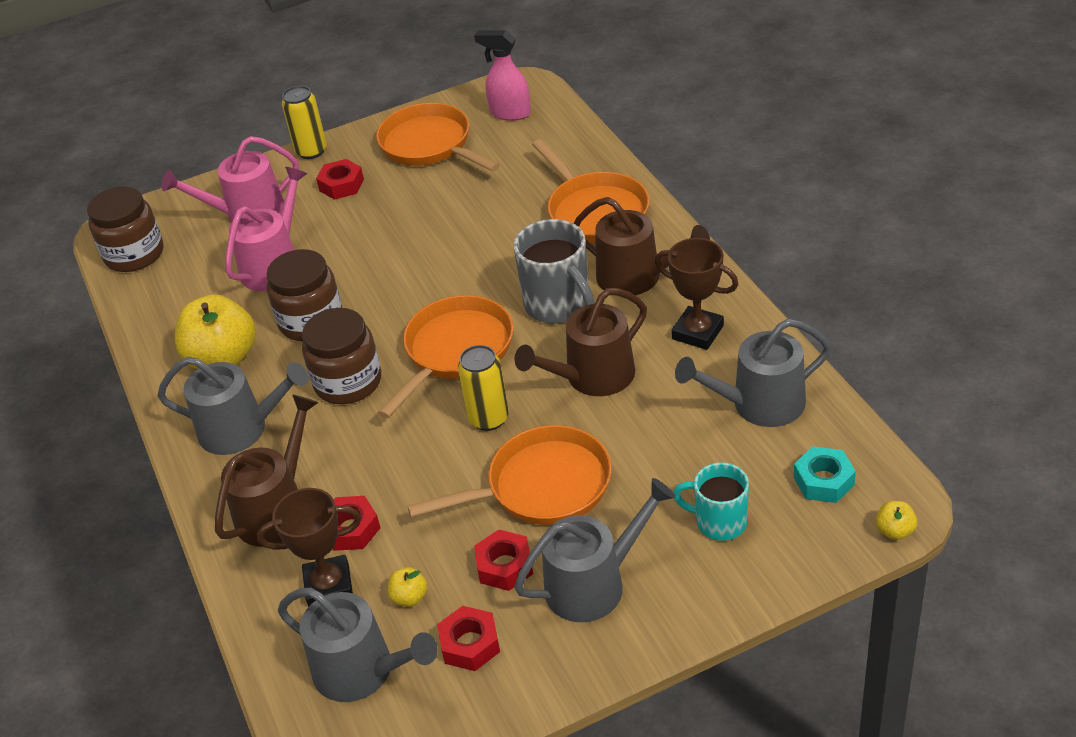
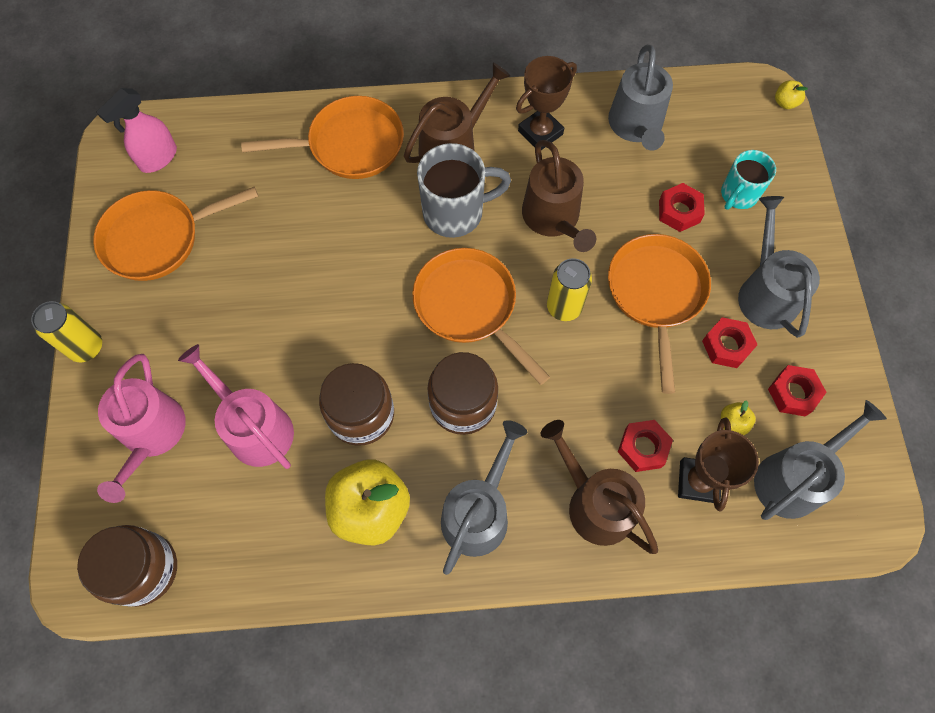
camera: 75 degrees left, 25 degrees up
(341, 185) = (166, 334): red nut -> red nut (679, 211)
(823, 481) = (726, 121): turquoise nut -> none

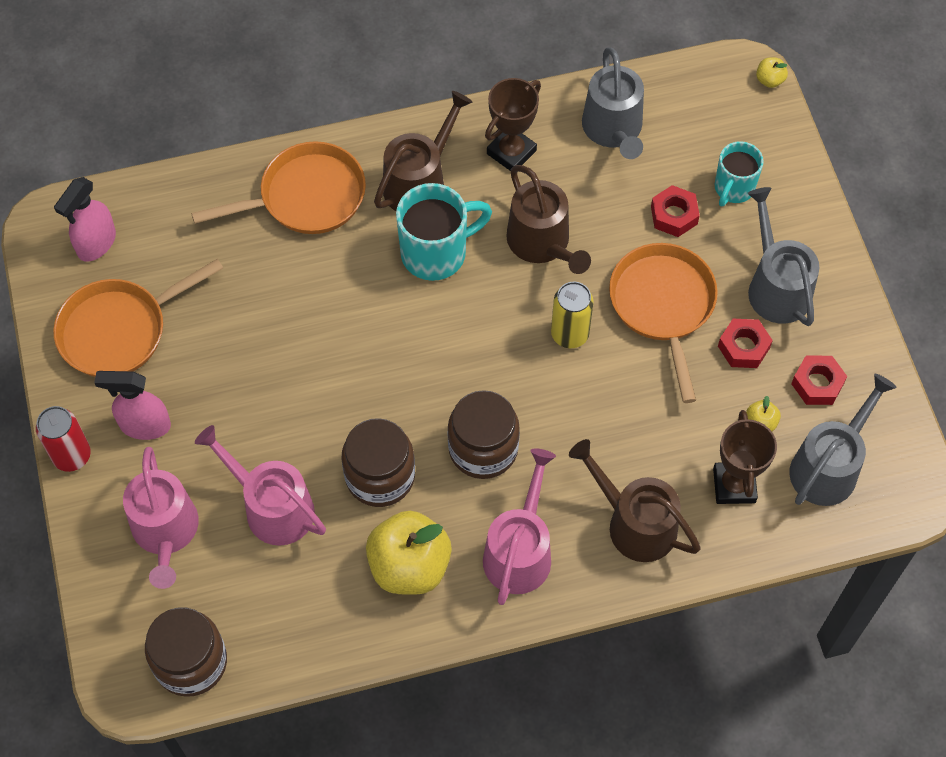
camera: 10 degrees left, 5 degrees down
(86, 347) = (72, 456): yellow can -> red can
(158, 329) = (144, 425): none -> pink spray bottle
(455, 212) = (436, 253): grey mug -> turquoise mug
(469, 306) = (470, 349): orange pan -> none
(478, 513) = (519, 552): grey watering can -> pink watering can
(643, 448) = (674, 462): red nut -> none

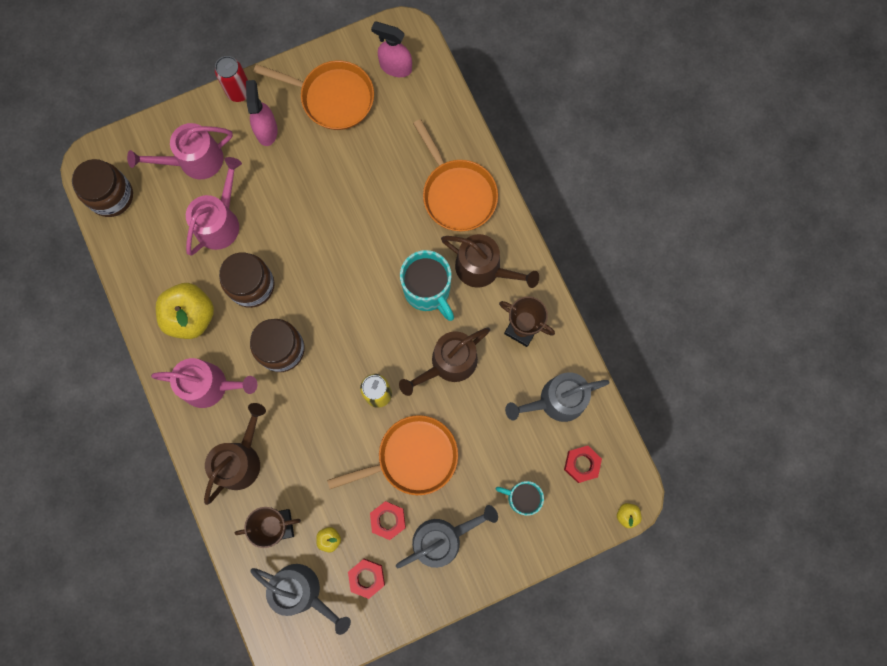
camera: 80 degrees right, 15 degrees up
(119, 330) = (333, 98): orange pan -> orange pan turned 150 degrees clockwise
(674, 215) = (490, 456): red nut -> red nut (581, 464)

